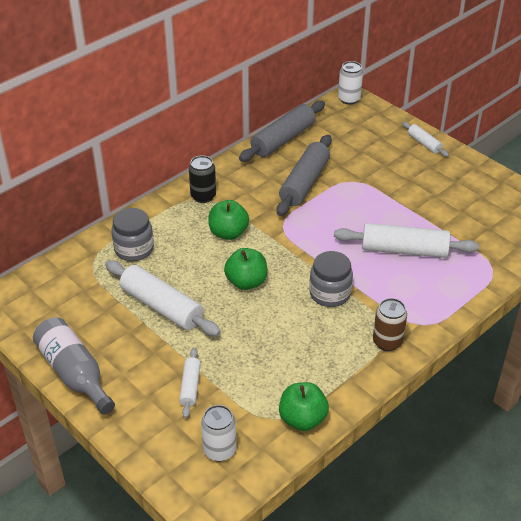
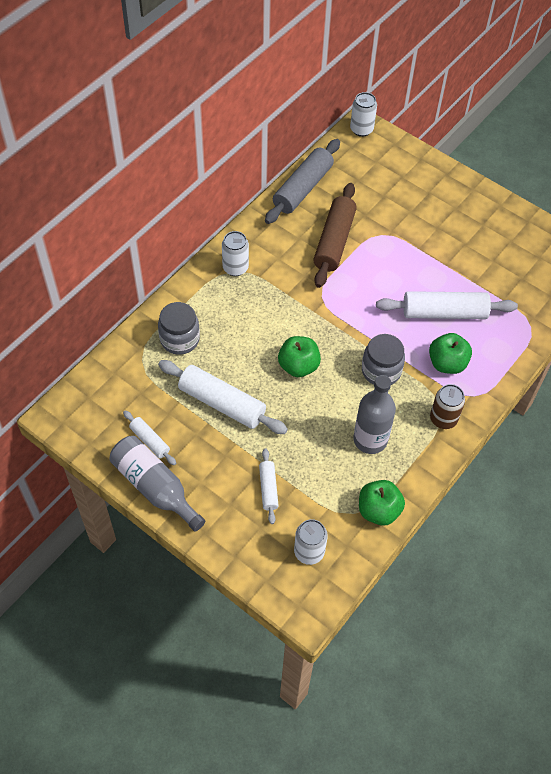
camera: 10 degrees left, 15 degrees up
(203, 196) = (235, 268): black can -> white can
(228, 233) = (269, 310): green apple -> green apple (447, 363)
(304, 183) = (334, 241): grey rolling pin -> brown rolling pin
(306, 353) = (370, 439): none -> grey bottle
(424, 143) = (446, 180): white rolling pin -> white rolling pin (150, 441)

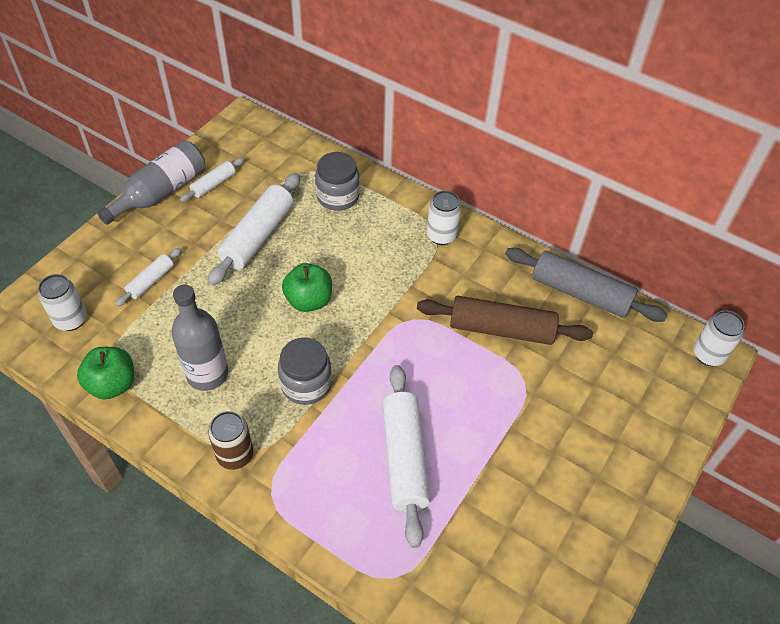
camera: 85 degrees right, 5 degrees down
(268, 488) = (151, 281): white rolling pin -> white rolling pin turned 45 degrees counterclockwise
(447, 363) = (321, 461): green apple -> none

